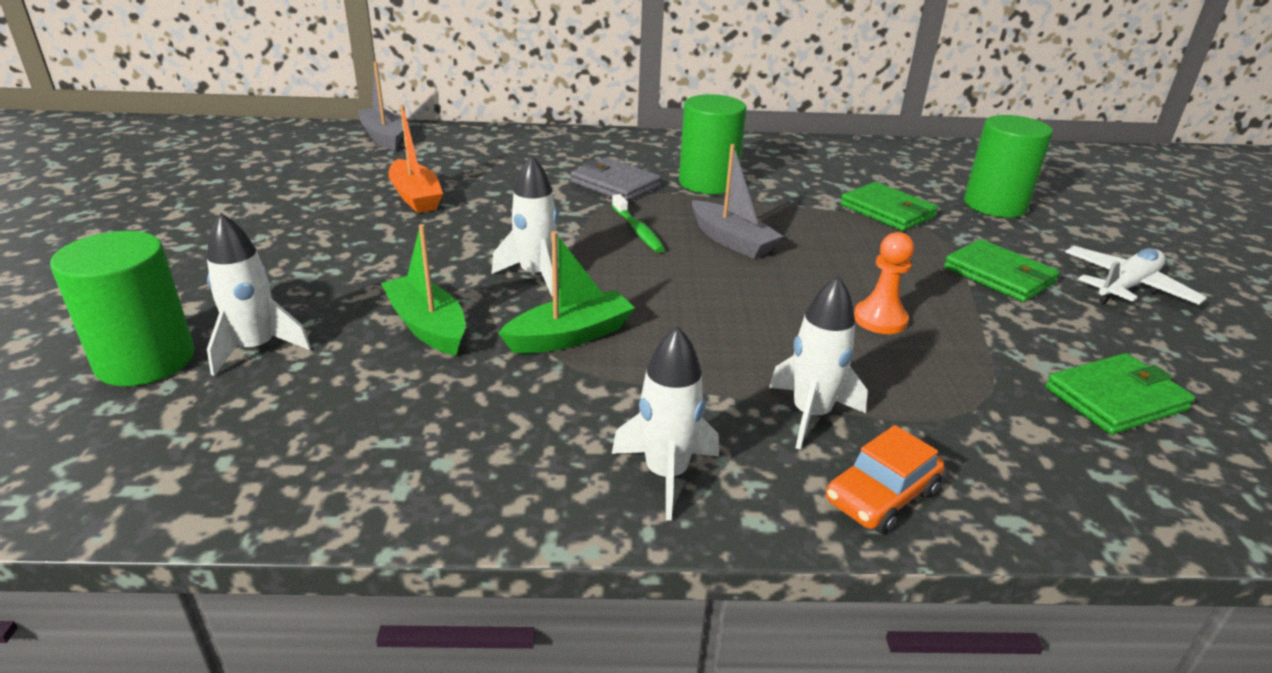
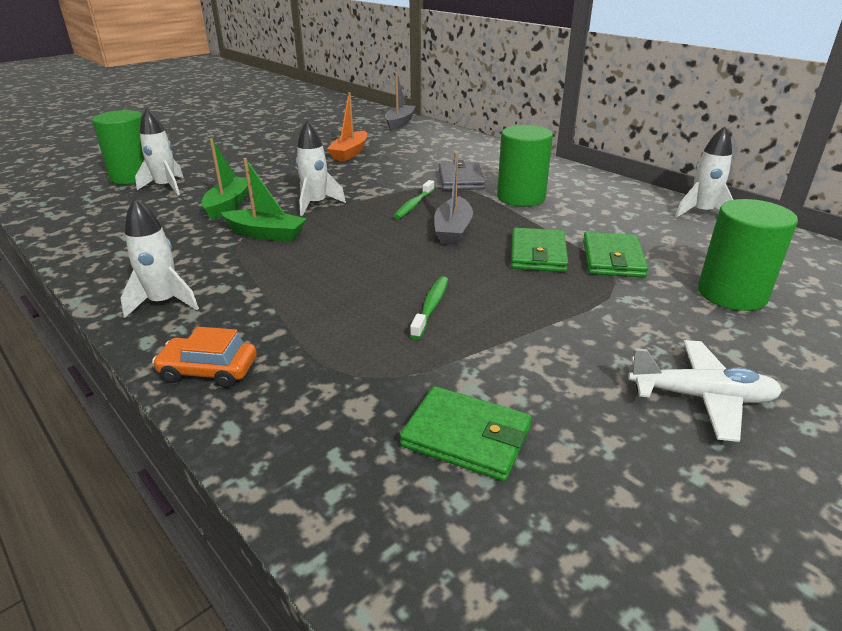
camera: 50 degrees right, 0 degrees up
(810, 414) = (273, 321): white rocket -> white rocket (701, 212)
(880, 319) = (431, 307): orange pawn -> green toothbrush
(999, 275) = (593, 331): green wallet -> green wallet (538, 254)

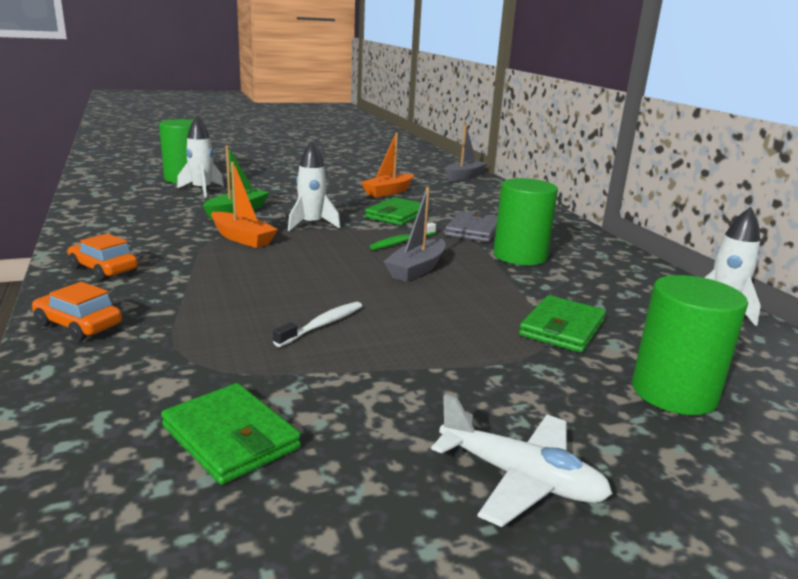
camera: 20 degrees right, 10 degrees down
(164, 302) = (104, 269): white rocket -> orange car
(266, 234) = (242, 238): green boat -> orange boat
(431, 307) = (323, 325): green toothbrush -> white toothbrush
(538, 254) = (482, 306): green wallet -> green wallet (397, 215)

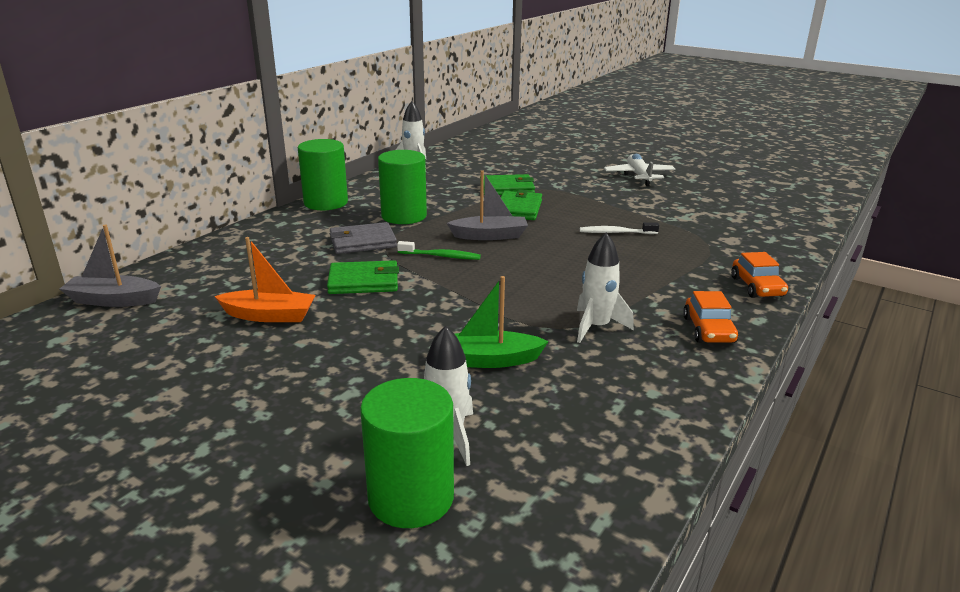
camera: 125 degrees left, 5 degrees up
(231, 437) = (721, 215): green wallet -> green wallet (518, 209)
(242, 238) = (550, 316): orange boat -> none
(311, 225) = (461, 305): white rocket -> white rocket (596, 327)
(674, 393) = (532, 165): green cylinder -> green cylinder (326, 203)

